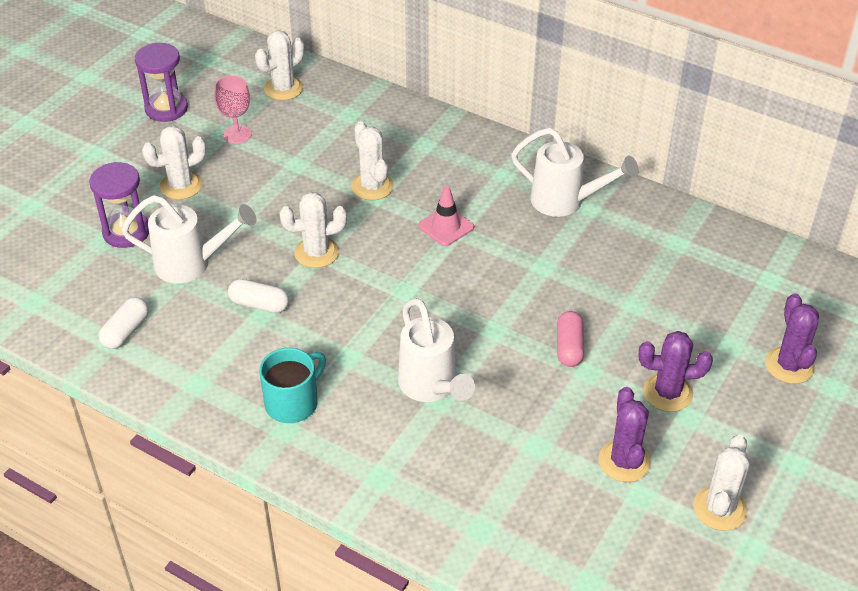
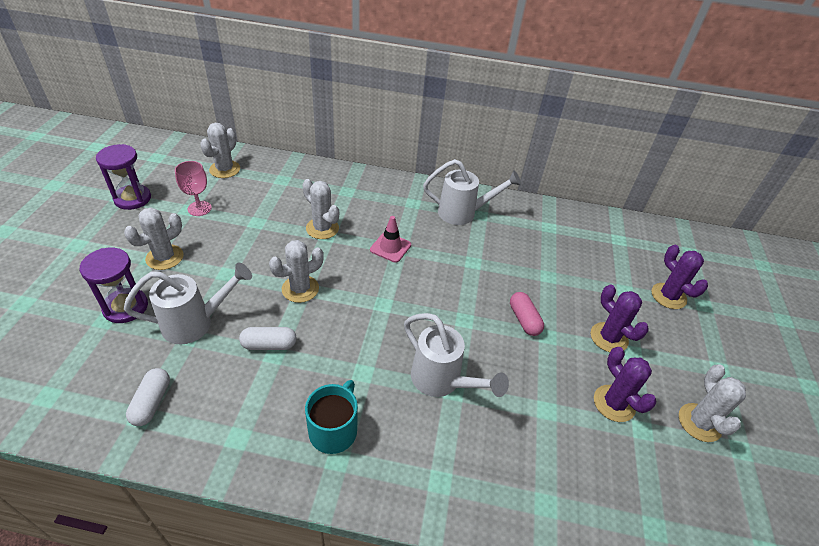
camera: 25 degrees left, 0 degrees up
(667, 393) = (609, 337): purple cactus -> purple cactus turned 75 degrees clockwise

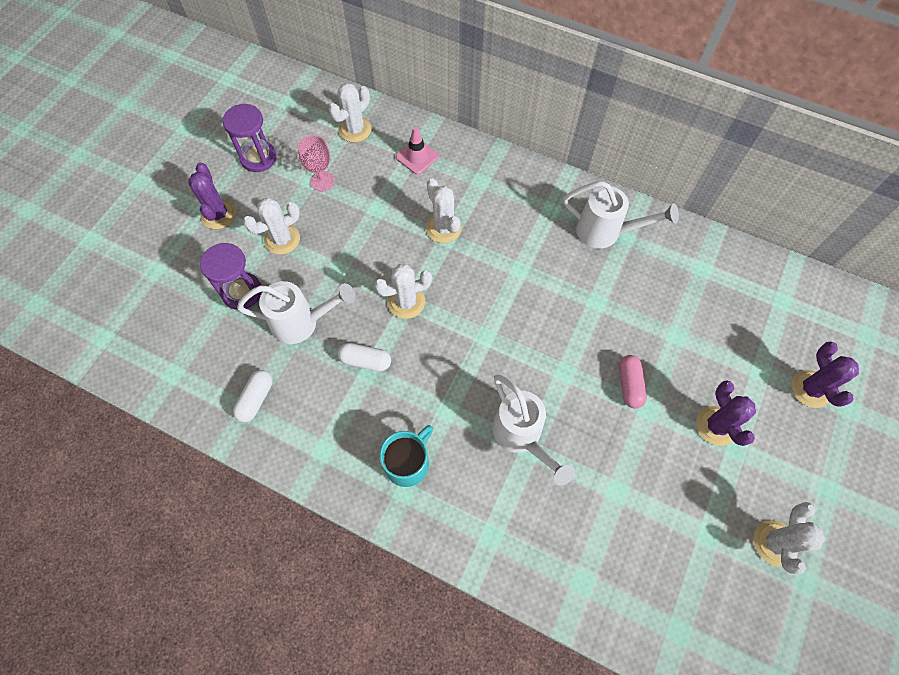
camera: 20 degrees right, 20 degrees up
(390, 247) = (510, 266): pink traffic cone -> pink traffic cone (417, 157)
(614, 403) = (690, 501): purple cactus -> purple cactus (219, 215)

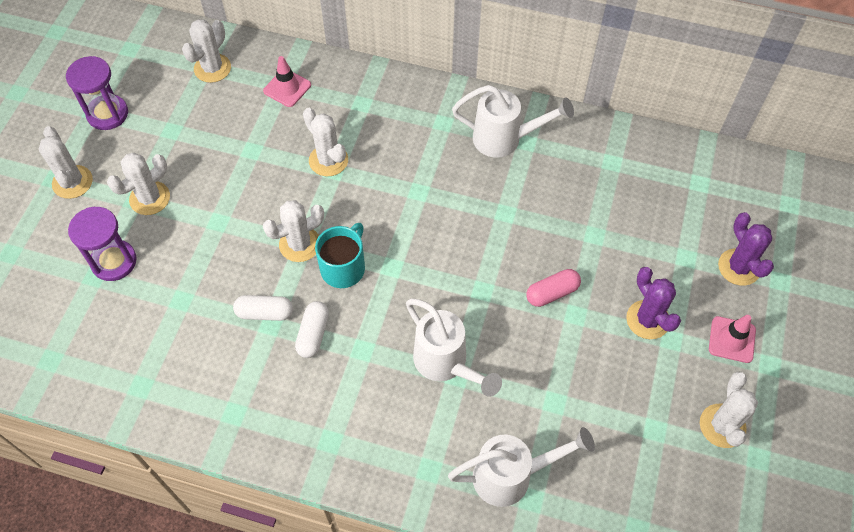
camera: 10 degrees left, 5 degrees down
(219, 215) = (72, 182): purple cactus -> white cactus
(256, 399) = (149, 372): white capsule -> white capsule (313, 334)
(303, 322) = (188, 283): white watering can -> white watering can (512, 476)
(322, 181) = (185, 129): pink goblet -> none
(408, 463) = (328, 411): turquoise mug -> turquoise mug (343, 267)
(629, 385) = (552, 293): pink capsule -> pink capsule turned 75 degrees clockwise
(795, 459) = (732, 339): none -> pink traffic cone

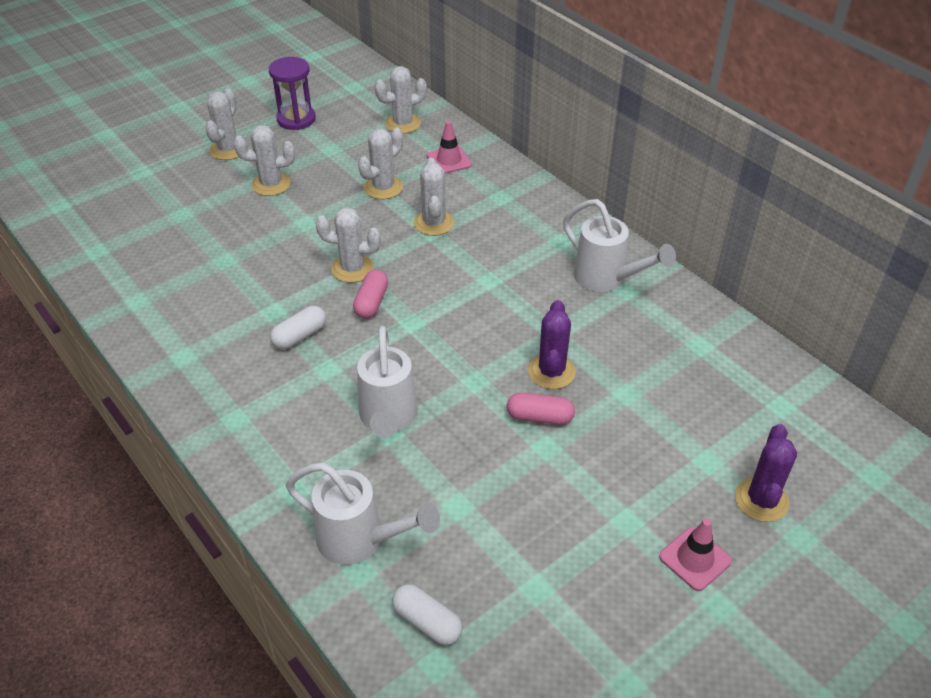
camera: 35 degrees right, 15 degrees down
(114, 261) = (204, 212): purple hourglass -> none
(265, 313) = (277, 301): white capsule -> white capsule (427, 622)
(343, 267) = (371, 302): turquoise mug -> pink capsule
(647, 320) = (617, 491): purple cactus -> purple cactus (551, 372)
(722, 426) = (613, 629): white cactus -> white cactus (383, 188)

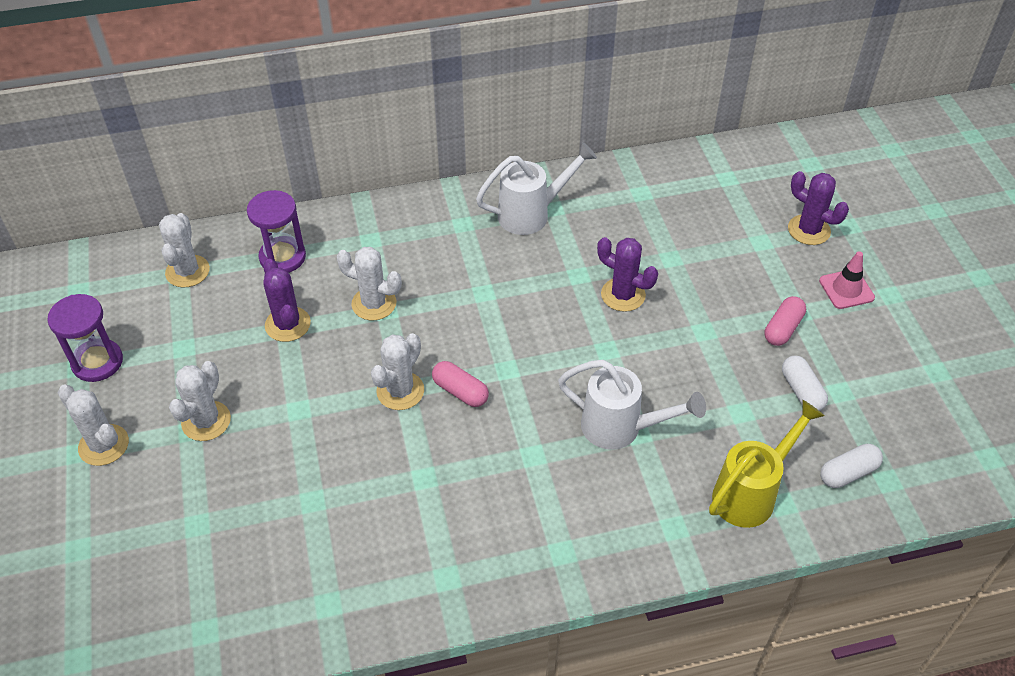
camera: 65 degrees left, 5 degrees up
(300, 336) = (474, 465): white capsule -> white capsule (801, 391)
(361, 541) = (751, 493): white watering can -> yellow watering can
(383, 188) = (287, 324): white cactus -> purple cactus
(449, 160) = (282, 257): pink traffic cone -> purple hourglass
(539, 417) = (670, 322): pink capsule -> pink capsule (782, 328)

